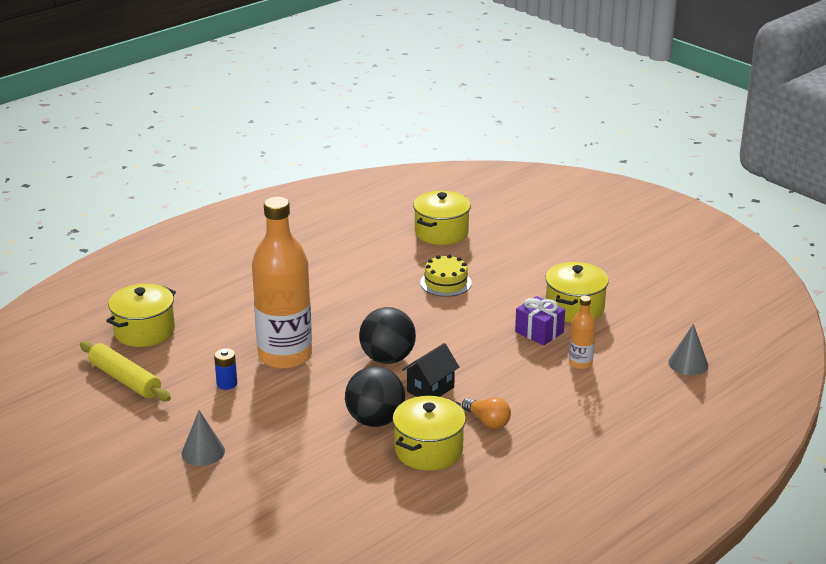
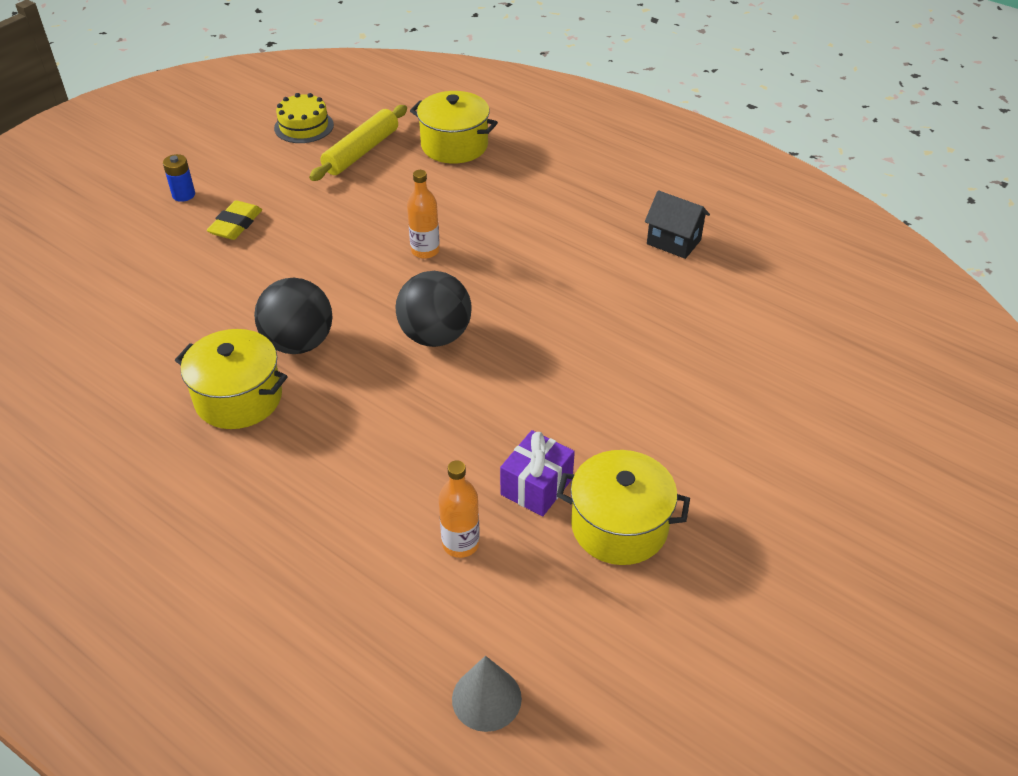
camera: 80 degrees right, 15 degrees up
(203, 452) = (236, 225): grey cone -> yellow eraser
(227, 384) = (362, 218): blue battery -> blue battery (183, 195)
(285, 356) = (425, 251): orange bottle -> orange bottle, size x0.44
(430, 389) = (371, 384): black house -> black house (673, 242)
(441, 232) = (785, 348): yellow pot -> none
(445, 283) = (642, 369): yellow cake -> yellow cake (304, 126)
(488, 421) = (302, 449): orange light bulb -> none

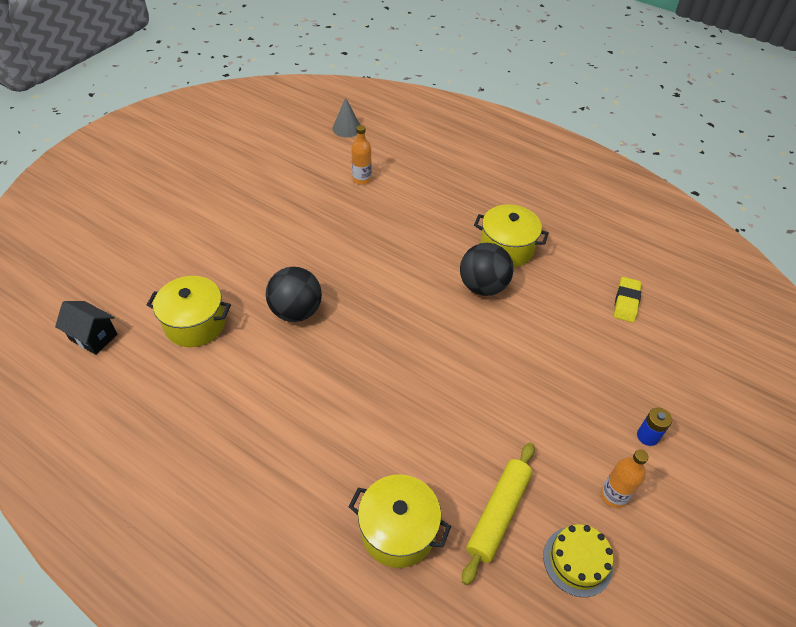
camera: 175 degrees right, 5 degrees up
(236, 225) = (580, 398): yellow eraser -> yellow eraser (626, 302)
(425, 251) = (408, 374): orange bottle -> orange bottle (613, 495)
(435, 336) = (389, 294): black ball -> black ball (296, 311)
(536, 486) = (322, 205): purple gift -> none
(619, 526) = (279, 188): yellow pot -> yellow pot (195, 323)
(673, 242) = (192, 392): black house -> black house (93, 337)

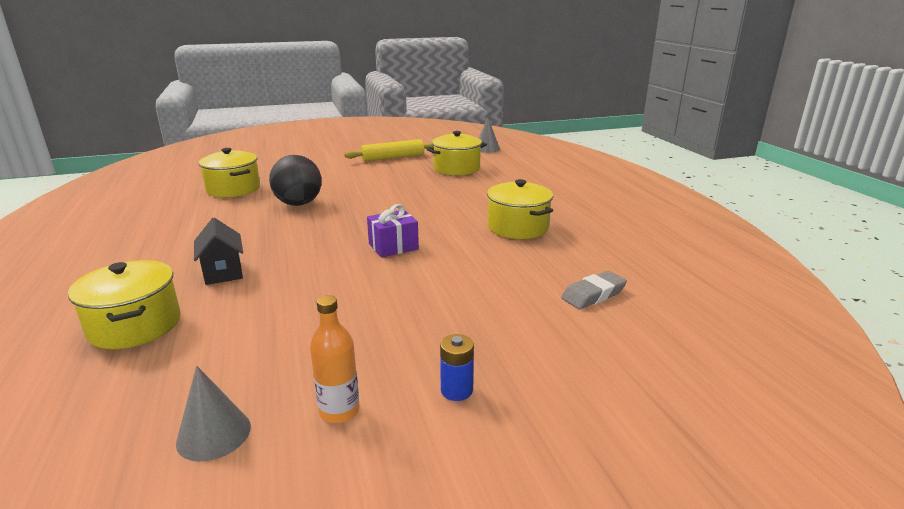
camera: 40 degrees right, 25 degrees down
(93, 337) = (177, 177): black house -> black house (223, 272)
(362, 179) = (456, 168): orange bottle -> yellow pot
(452, 325) = (393, 246): none -> purple gift
(483, 286) = (458, 238): black ball -> none
(498, 514) = (217, 360): yellow rolling pin -> yellow rolling pin (393, 157)
(577, 561) = (214, 434): yellow cake -> grey cone
(626, 302) = (593, 295): yellow eraser -> grey eraser

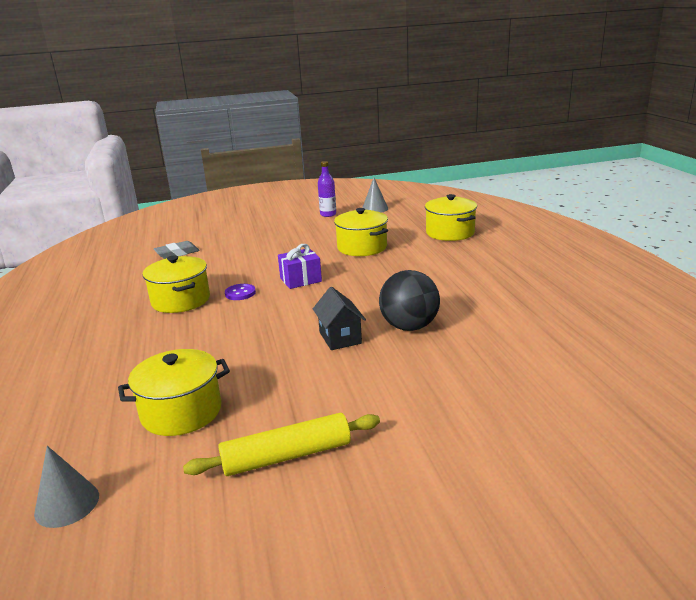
camera: 175 degrees left, 0 degrees up
(223, 272) = (426, 258): black house -> black house (340, 338)
(233, 189) = (517, 352): yellow pot -> yellow pot (362, 247)
(339, 411) = (328, 214): orange bottle -> purple bottle
(456, 390) = (278, 220): blue battery -> none
(458, 233) = (240, 293): none -> purple button

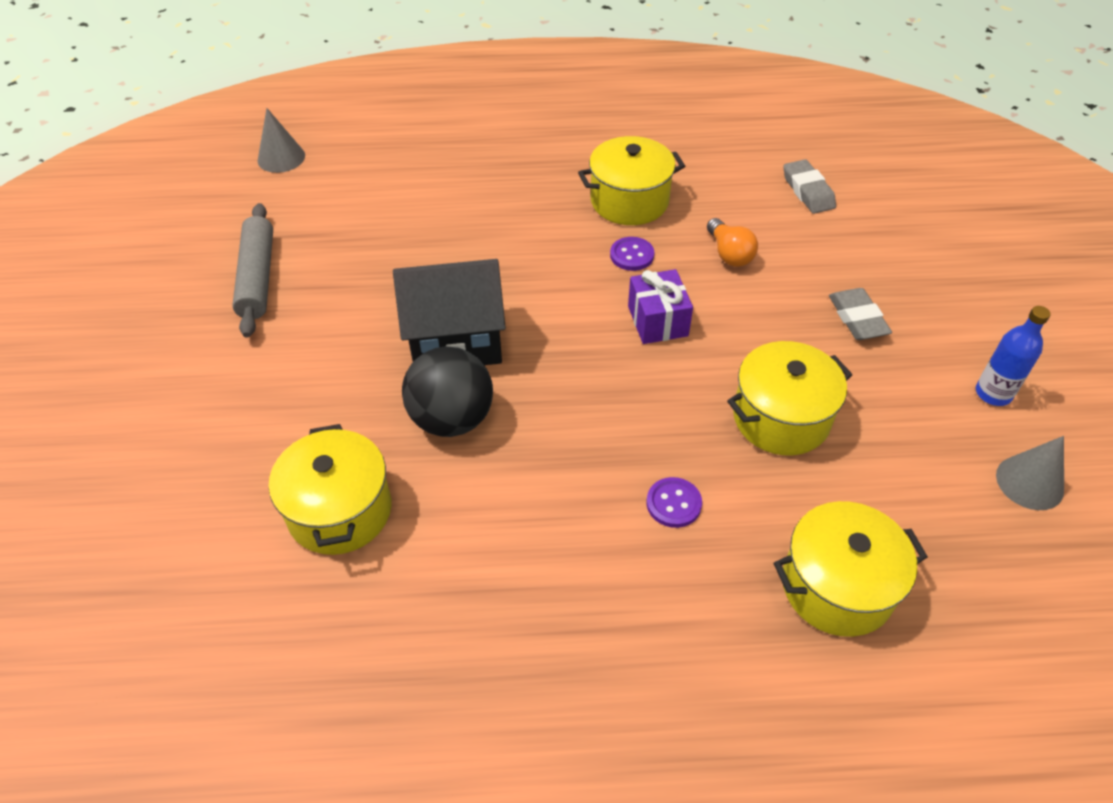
camera: 100 degrees right, 25 degrees up
(181, 412) = (369, 210): yellow pot -> yellow pot (340, 510)
(237, 267) = (729, 254): none -> orange light bulb
(286, 237) = (857, 318): none -> grey eraser
(287, 456) = (258, 277): yellow rolling pin -> grey rolling pin
(328, 214) = (993, 393): purple bottle -> blue bottle
(340, 338) = (456, 342): black house -> black house, size x1.63
(430, 263) = (673, 503): none -> purple button

